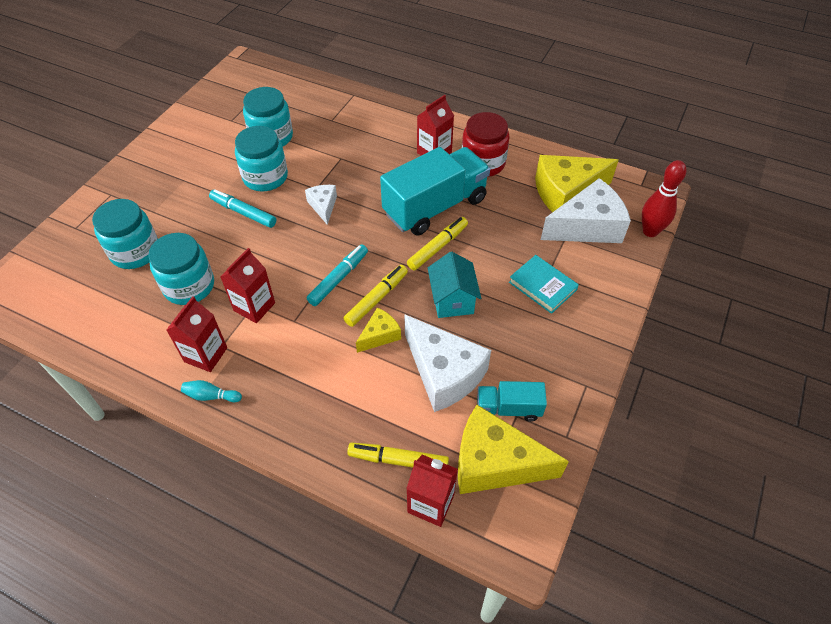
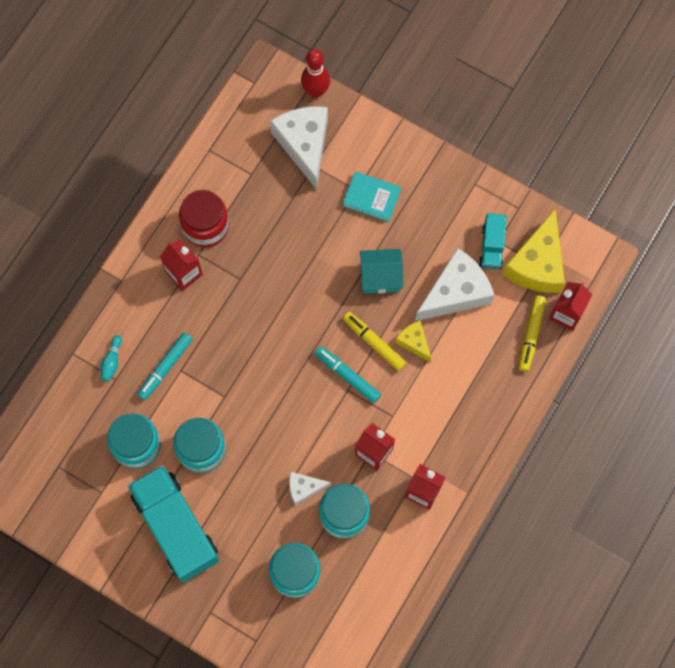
camera: 85 degrees left, 20 degrees up
(211, 396) = (465, 483): turquoise bowling pin -> turquoise bowling pin (112, 361)
(243, 213) = (252, 469): turquoise marker -> turquoise marker (165, 367)
(323, 206) = (251, 389): white cheese -> white cheese (304, 488)
(435, 207) = (263, 280): turquoise truck -> turquoise truck (176, 527)
(437, 247) = (317, 283): yellow marker -> none
(542, 286) = (371, 198): turquoise book -> turquoise book turned 60 degrees clockwise
(566, 193) = (258, 154): yellow cheese -> none

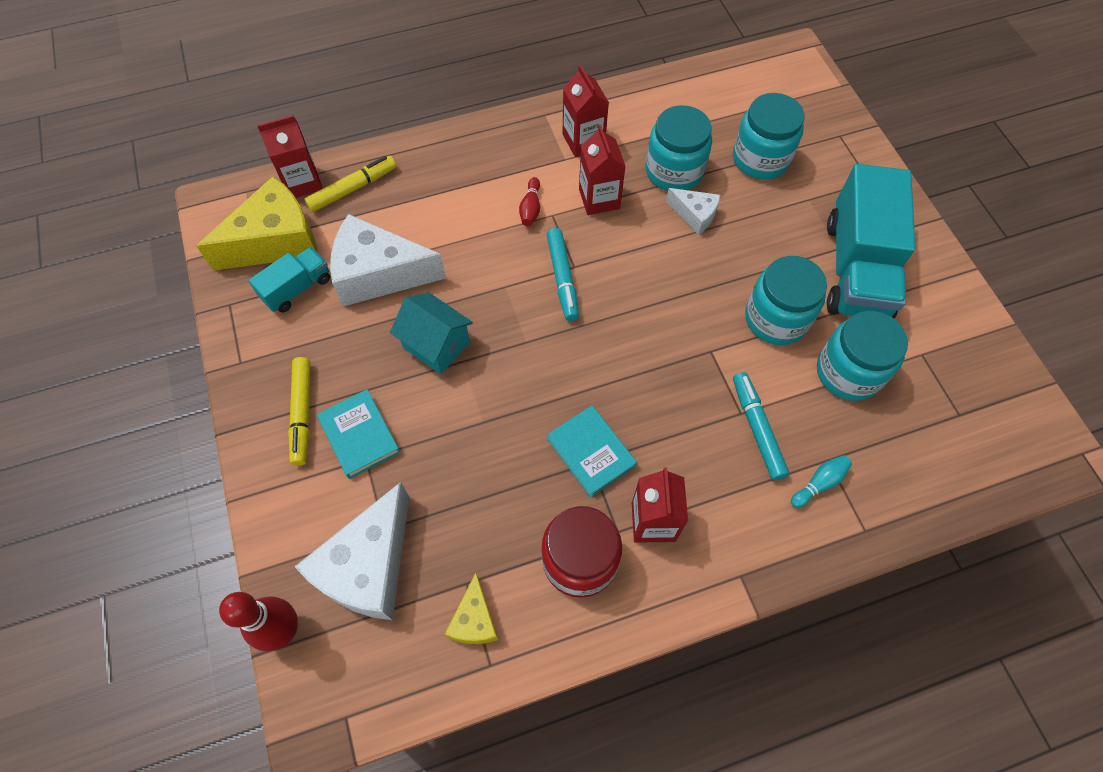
camera: 140 degrees left, 10 degrees down
(165, 367) = (757, 429): turquoise marker -> turquoise marker turned 90 degrees counterclockwise
(244, 284) = (591, 452): none -> turquoise book
(374, 342) = (506, 288): yellow marker -> yellow marker (302, 413)
(409, 410) = (531, 208): none -> red bowling pin
(414, 342) = (466, 260): yellow cheese -> yellow cheese (474, 620)

